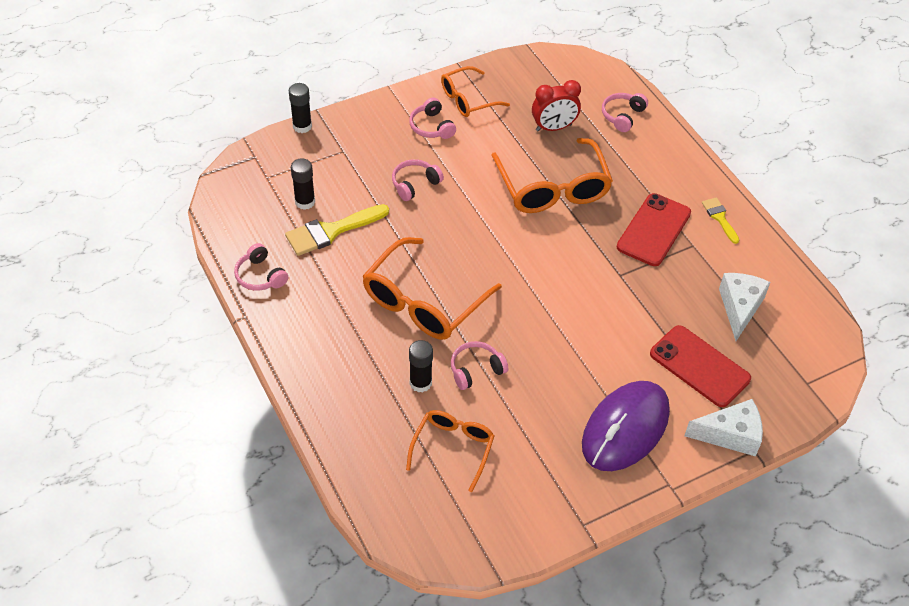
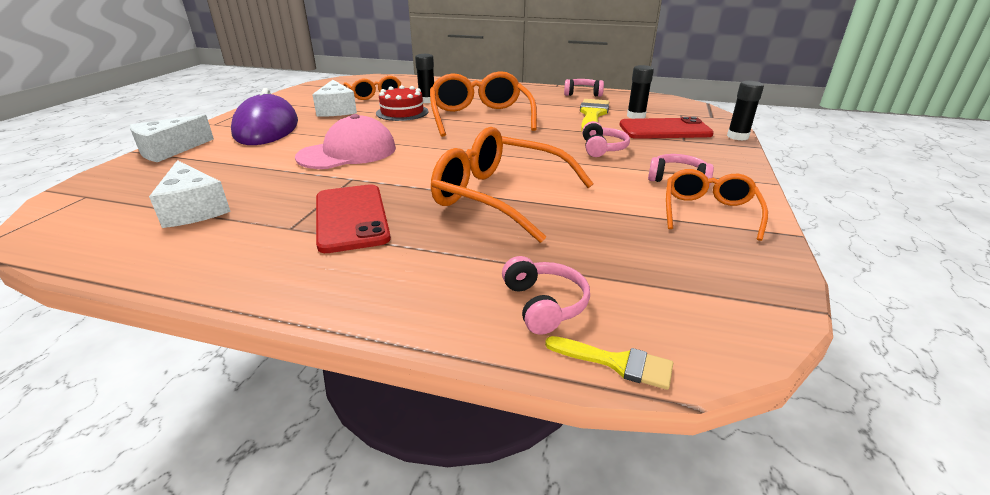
camera: 135 degrees right, 20 degrees down
(476, 370) = (402, 112): pink headphones -> red cake
(529, 429) = (336, 110): none -> white cheese
(553, 128) = (591, 239): red clock -> none
(593, 317) = (348, 152): none -> pink cap
(699, 366) = (221, 166): red phone -> red phone (664, 130)
(719, 218) = (271, 267): yellow brush -> yellow brush (617, 363)

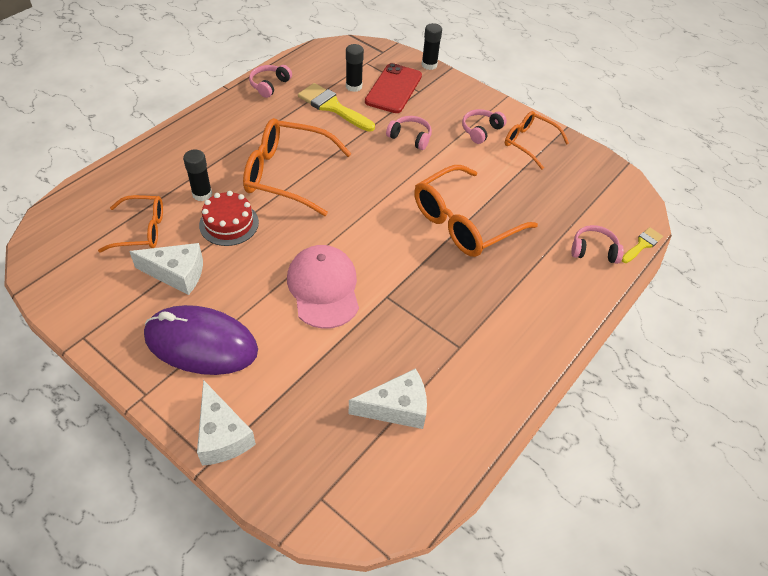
camera: 70 degrees left, 20 degrees up
(351, 218) = (459, 309): red phone -> none

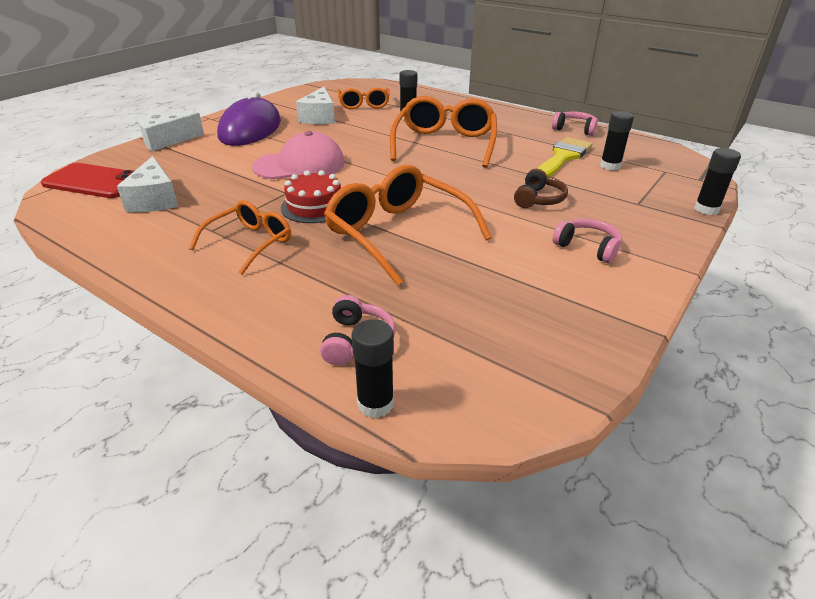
camera: 90 degrees right, 15 degrees down
(229, 223) = (375, 128): red cake -> red cake (314, 206)
(393, 89) = (627, 188): red phone -> red phone (94, 182)
(410, 137) = (539, 199): pink headphones -> brown headphones
(529, 143) = (586, 289): orange glasses -> orange glasses (250, 243)
(642, 244) = (375, 404): yellow brush -> black glue stick

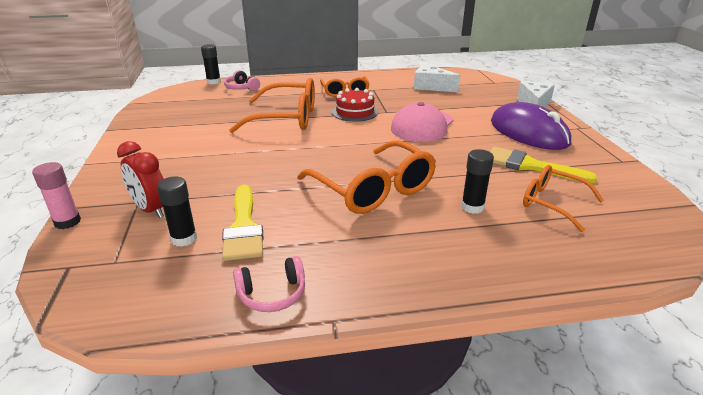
camera: 135 degrees right, 5 degrees down
(94, 182) = (479, 81): red phone -> none
(319, 117) = (529, 166): white cheese -> yellow brush
(539, 199) = (225, 170): brown headphones -> none
(587, 247) = (165, 152): pink headphones -> none
(628, 192) = (151, 210): none -> red clock
(706, 209) = (67, 222): black glue stick -> pink glue stick

